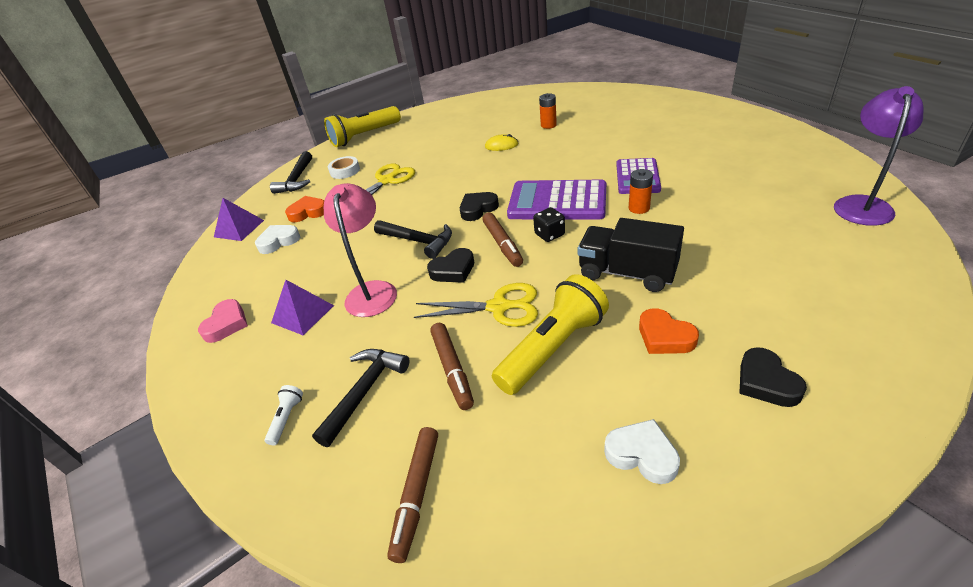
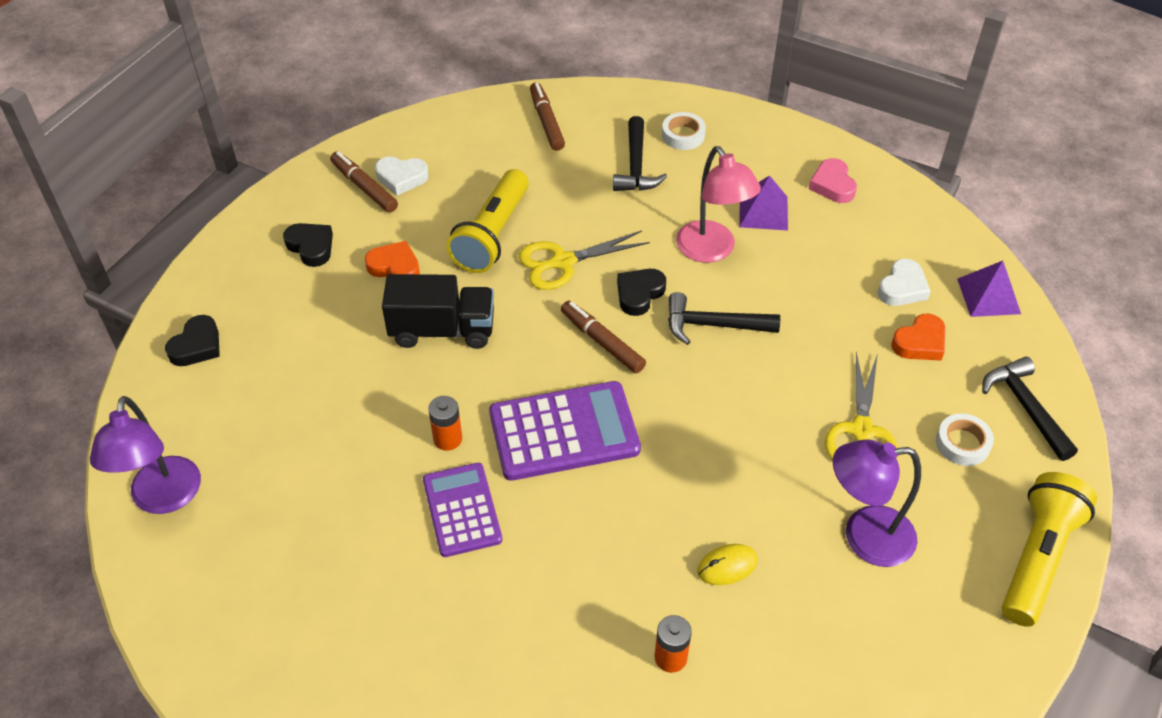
camera: 150 degrees right, 10 degrees up
(287, 418) = (683, 135): white flashlight -> white tape
(428, 148) = (864, 537): none -> purple lamp
(452, 369) = (572, 198): brown marker -> brown marker (364, 187)
(478, 209) = (671, 396): black heart -> black heart (197, 346)
(549, 235) = (550, 368): black dice -> none

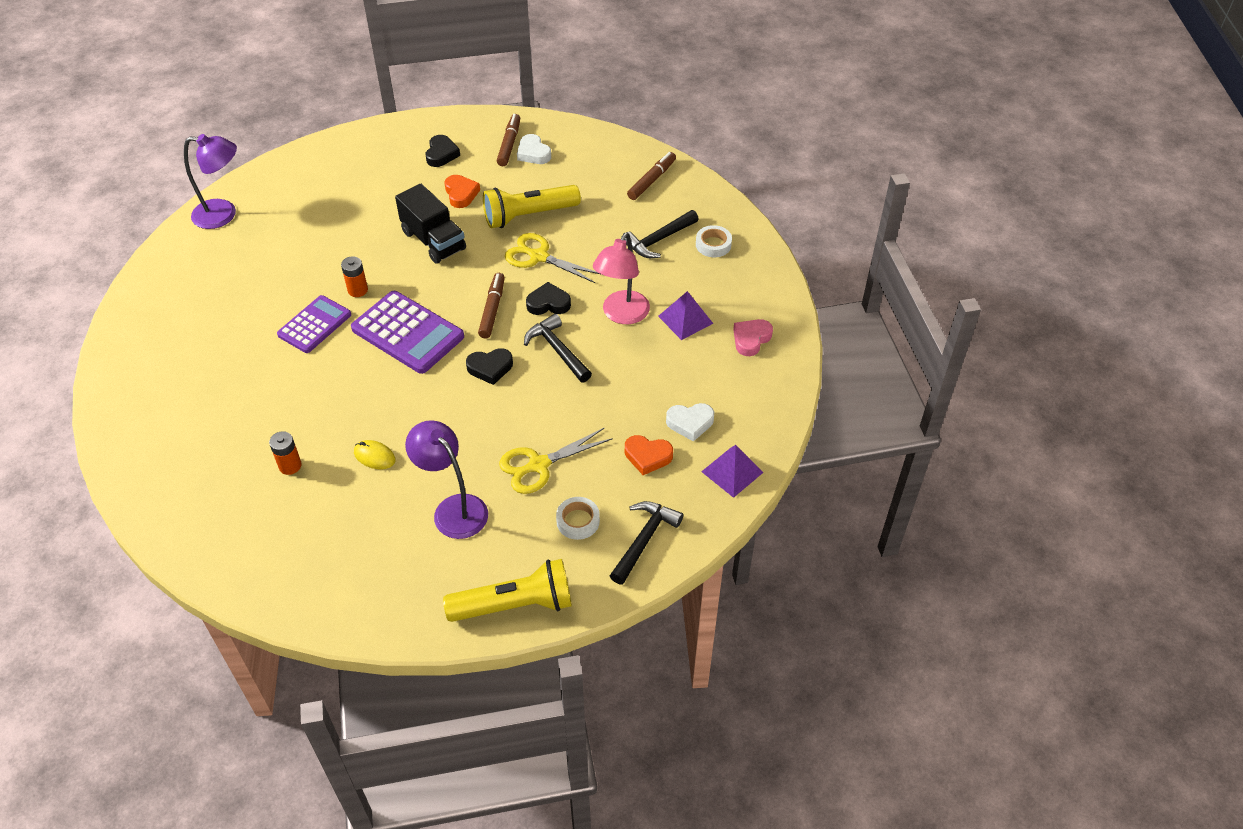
camera: 50 degrees right, 0 degrees up
(164, 499) = (223, 214): purple lamp -> purple lamp turned 135 degrees counterclockwise
(197, 346) = (330, 161): black heart -> black heart (490, 368)

